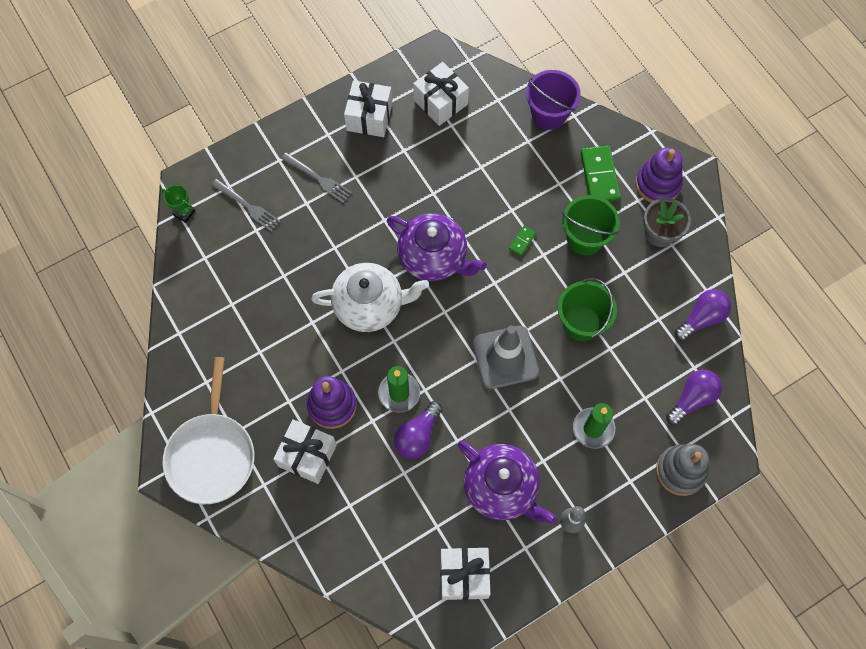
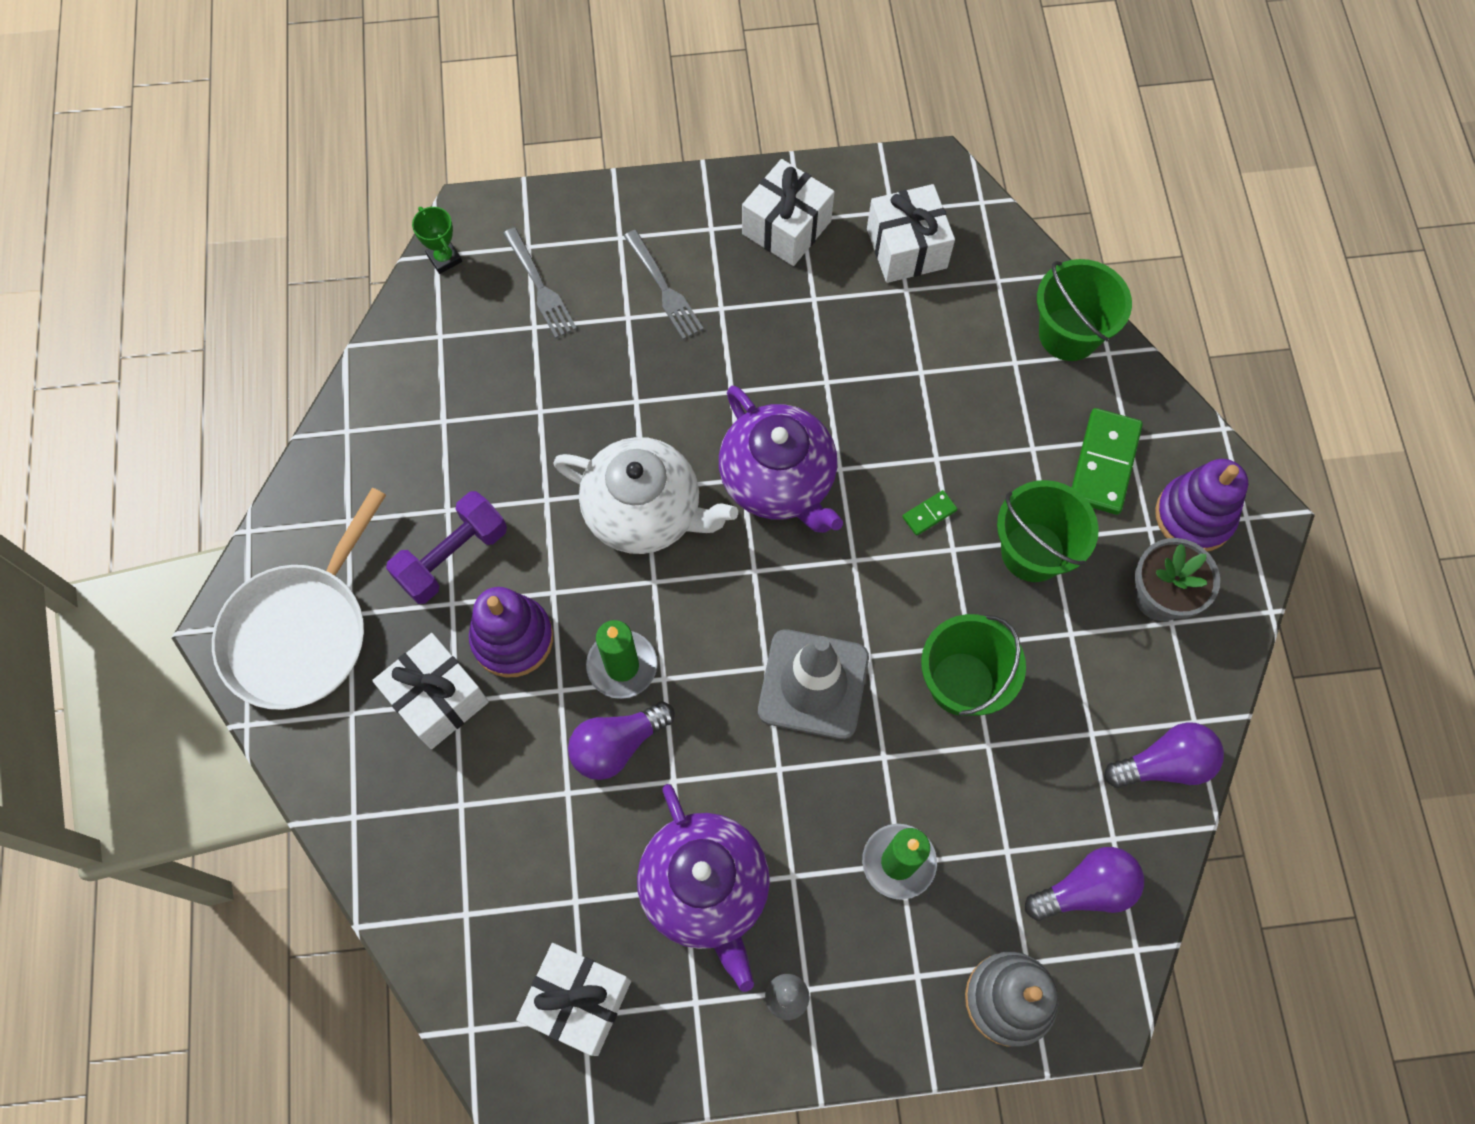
camera: 25 degrees right, 0 degrees up
(276, 376) = (452, 556): none -> purple dumbbell
(549, 114) = (1068, 334): purple bucket -> green bucket

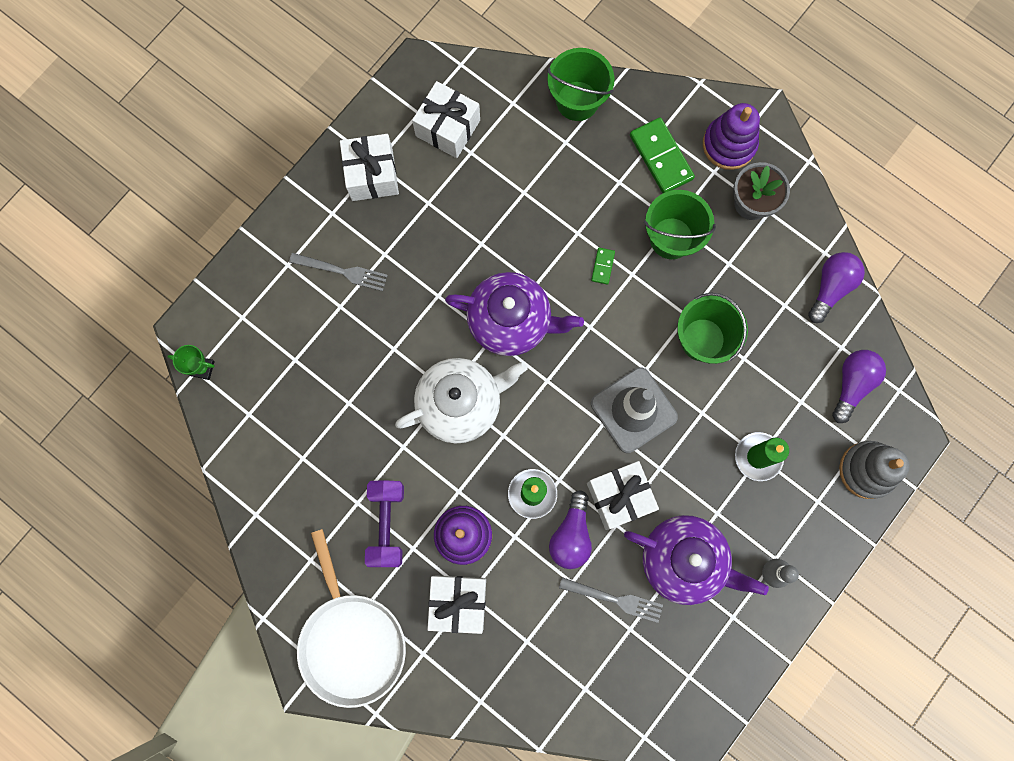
camera: 45 degrees left, 10 degrees up
(540, 287) = (274, 334): grey fork -> grey fork (615, 599)
(578, 1001) = (679, 672): white gift -> white gift (619, 497)

